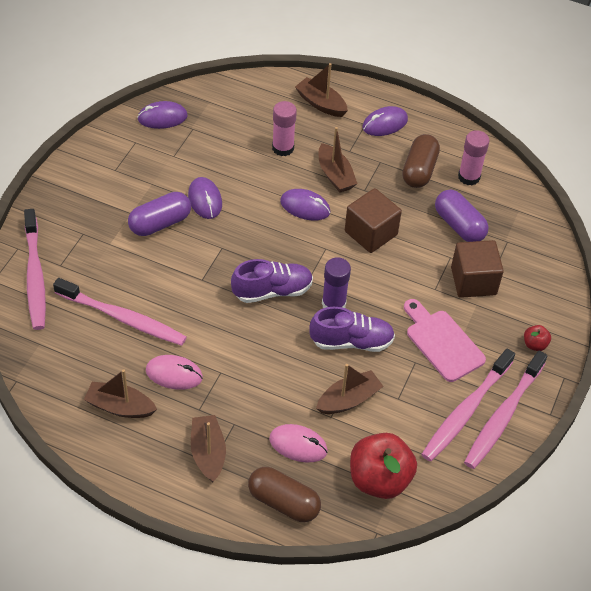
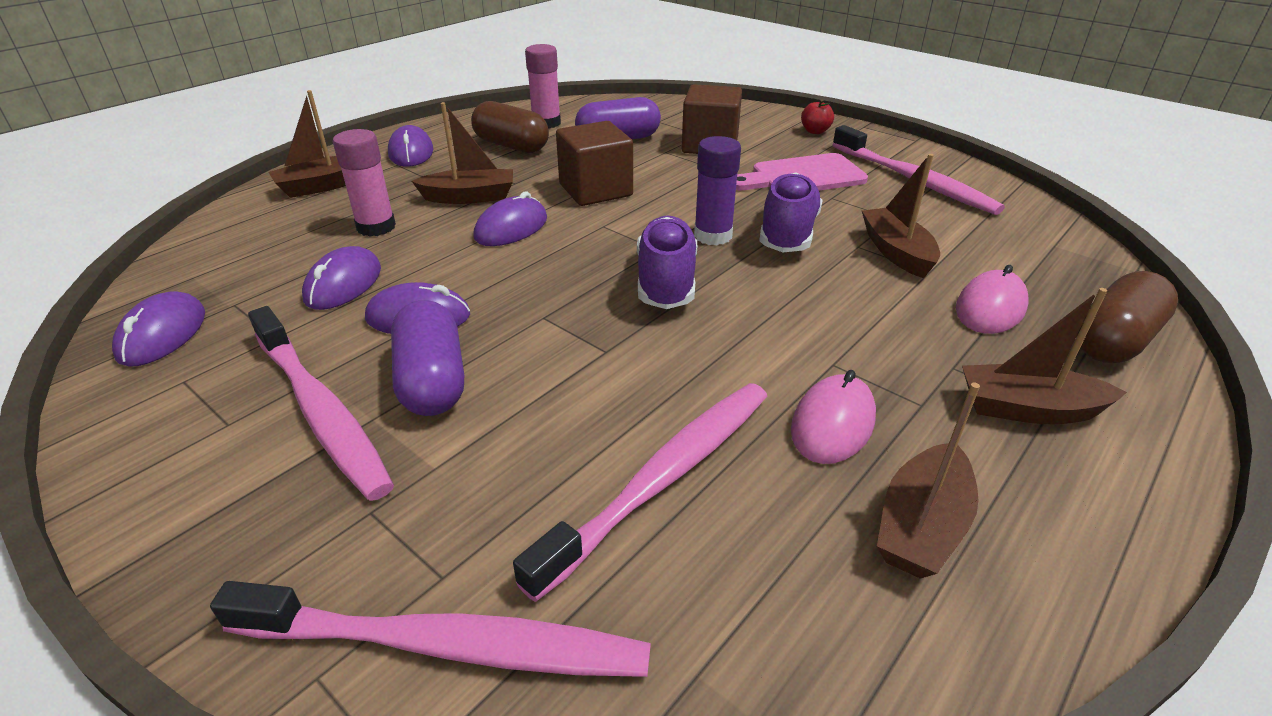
camera: 70 degrees left, 15 degrees down
(223, 160) = (343, 284): none -> purple mouse
(379, 479) = (1040, 252): red apple -> none
(503, 415) = (919, 162): pink toothbrush -> pink toothbrush (320, 410)

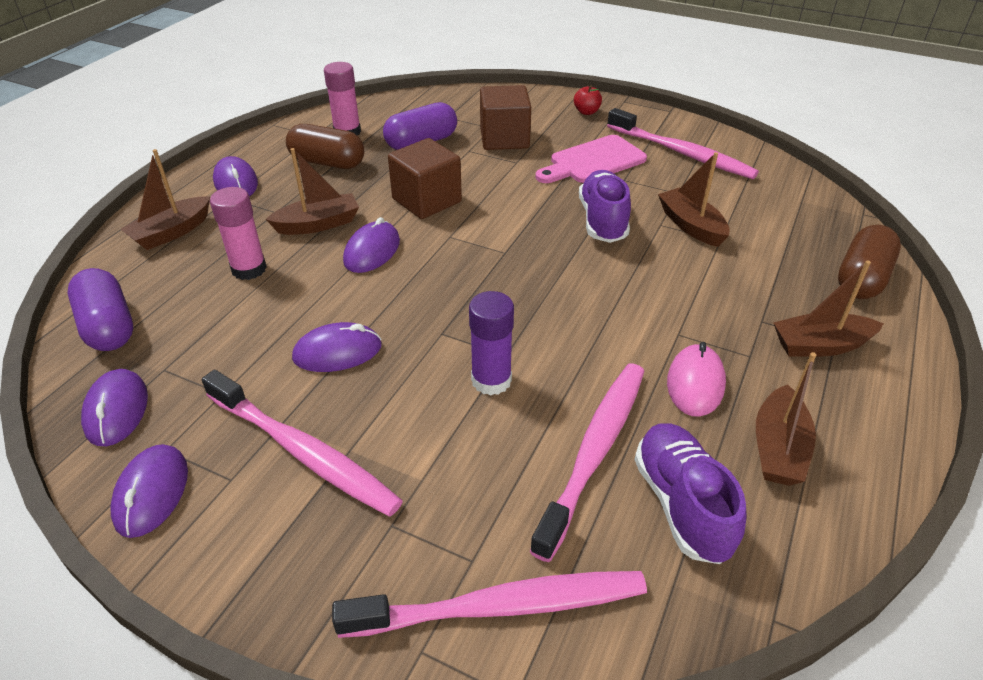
camera: 15 degrees left, 5 degrees up
(343, 284) = (253, 332): purple mouse -> purple mouse (151, 493)
(432, 381) = (381, 407): purple capsule -> purple capsule (108, 326)
(666, 282) = (525, 283): purple shoe -> purple shoe (681, 504)
(713, 236) = (544, 232): purple glue stick -> purple glue stick (491, 380)
(990, 308) = (773, 265): pink mouse -> none

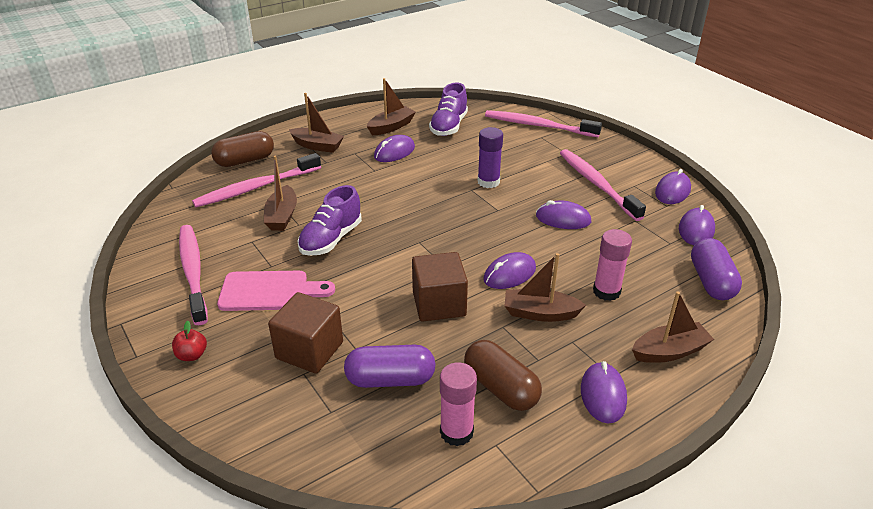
camera: 150 degrees left, 5 degrees down
(594, 452) = (466, 147): pink toothbrush -> pink toothbrush (256, 187)
(695, 383) = (394, 152): pink mouse -> purple mouse

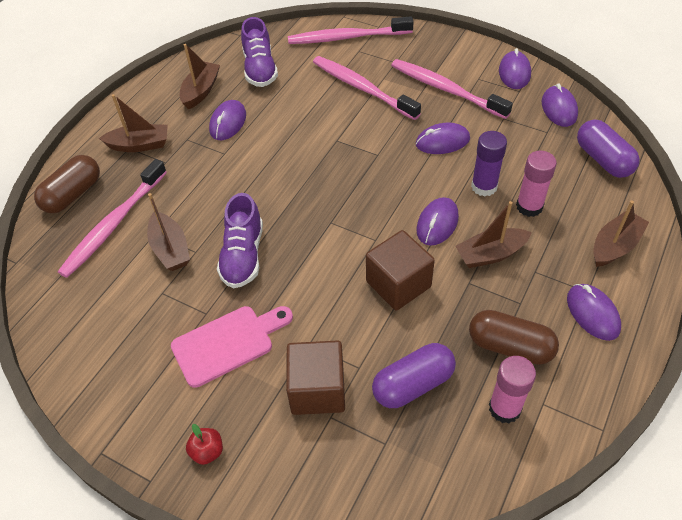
camera: 25 degrees left, 15 degrees up
(193, 272) = (129, 357): pink toothbrush -> pink toothbrush (362, 88)
(488, 182) = (346, 124): purple glue stick -> purple glue stick (484, 186)

